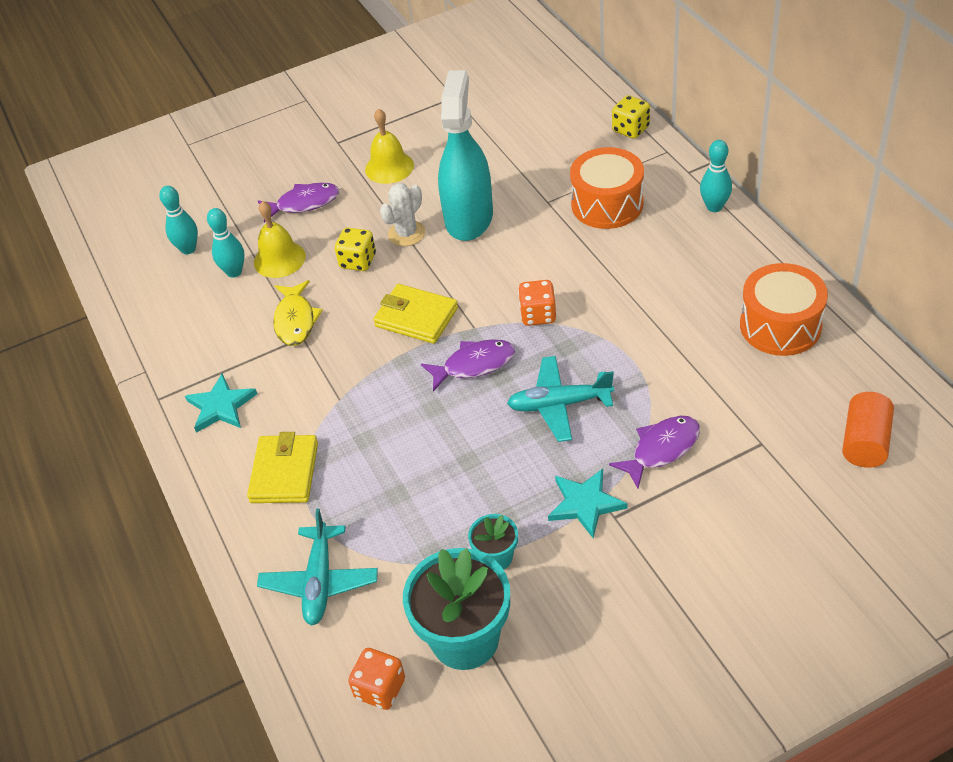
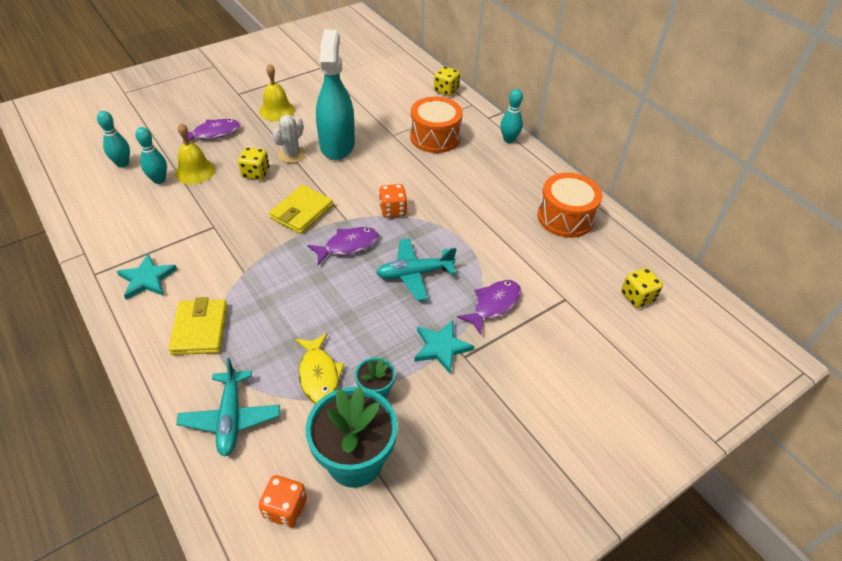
camera: 15 degrees left, 0 degrees up
(295, 320) = (208, 214): yellow fish -> yellow fish (319, 374)
(416, 317) = (302, 212): yellow wallet -> yellow wallet turned 75 degrees counterclockwise
(865, 442) = (637, 297): orange cylinder -> yellow dice

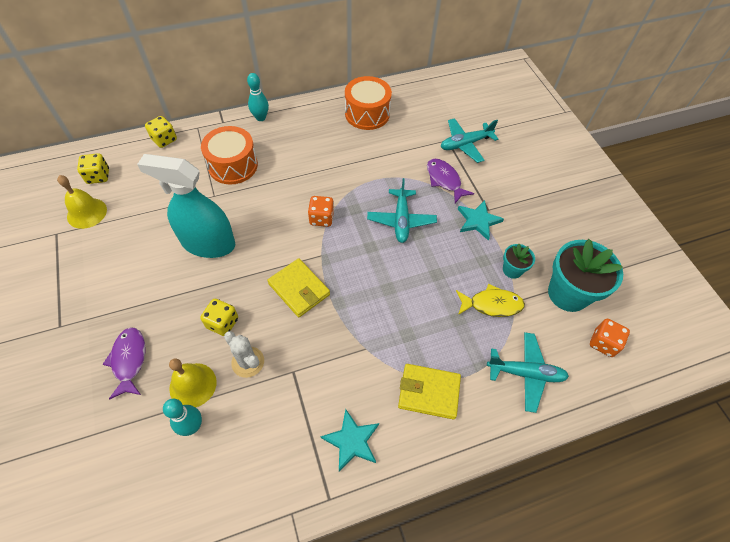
camera: 75 degrees left, 10 degrees up
(122, 163) = (140, 471): turquoise bowling pin -> none
(277, 110) = (118, 289): yellow bell -> yellow bell (87, 213)
(292, 154) = (206, 285): white cactus -> white cactus (248, 362)
(348, 246) = (356, 260): purple fish -> none
(568, 319) = (465, 144): none -> turquoise plane
(637, 297) = (453, 104): yellow dice -> yellow dice (98, 176)

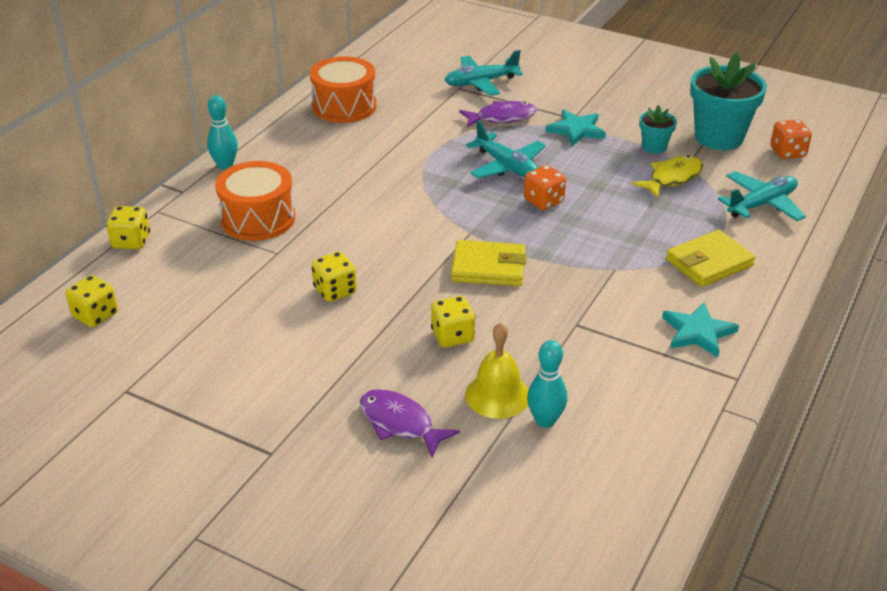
camera: 40 degrees left, 20 degrees down
(87, 213) = (137, 352): yellow bell -> none
(208, 243) = (335, 291): turquoise spray bottle -> yellow dice
(248, 362) = (524, 345): white cactus -> none
(321, 218) = (426, 206): orange dice -> orange dice (544, 201)
(444, 180) = (502, 117): purple fish -> purple fish turned 150 degrees clockwise
(465, 144) = (481, 82): turquoise plane -> turquoise plane turned 45 degrees clockwise

